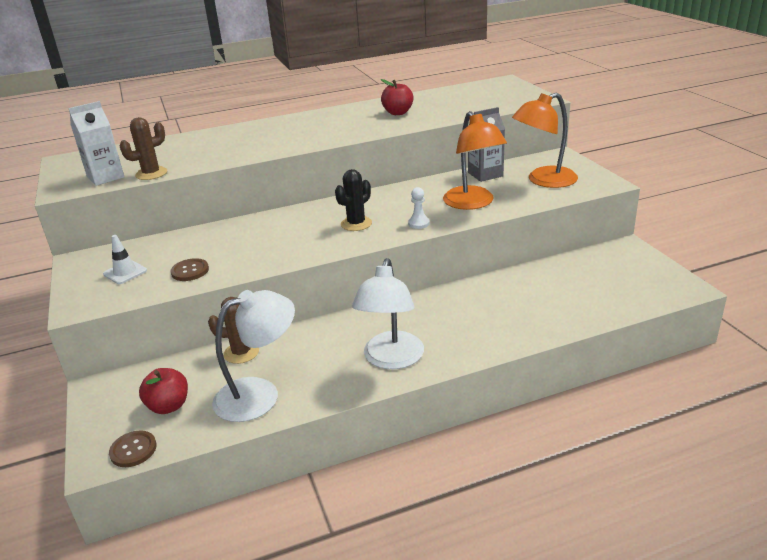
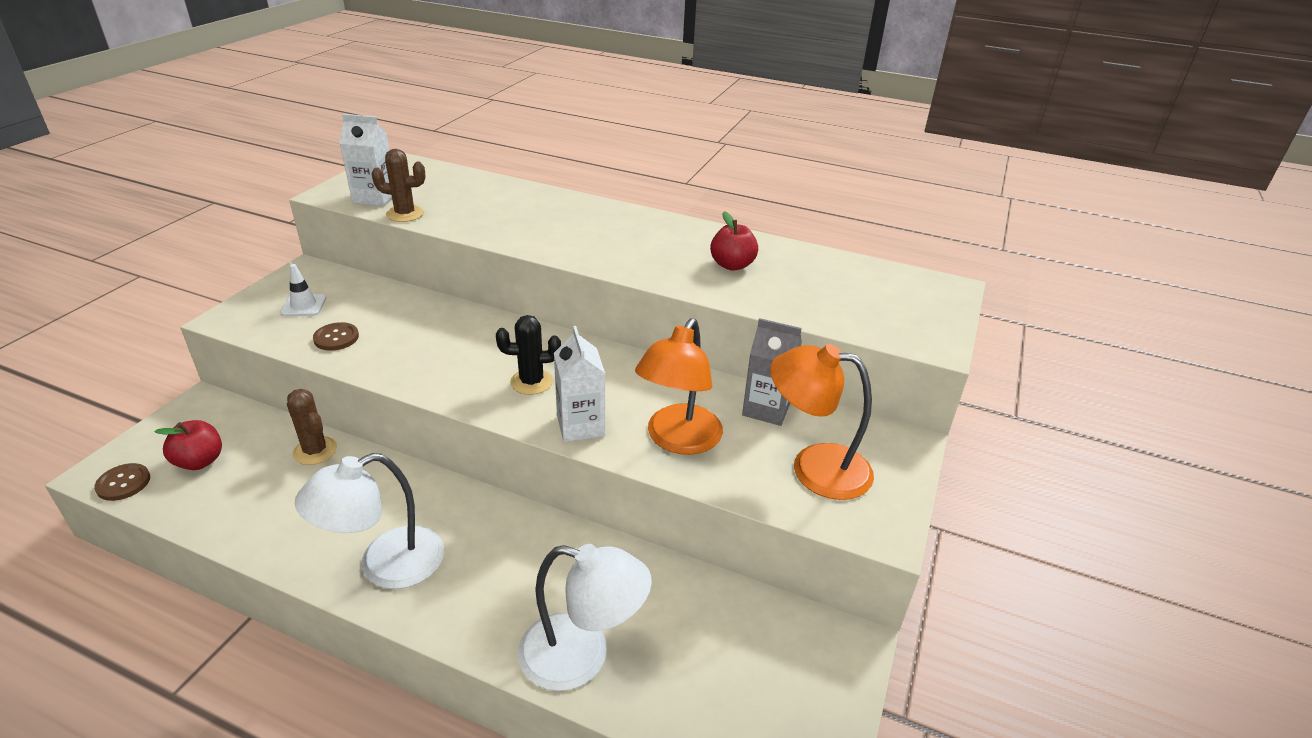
camera: 40 degrees right, 5 degrees up
(259, 394) = (255, 507): white lamp -> white lamp (581, 656)
(419, 223) = (580, 425): white pawn -> white carton

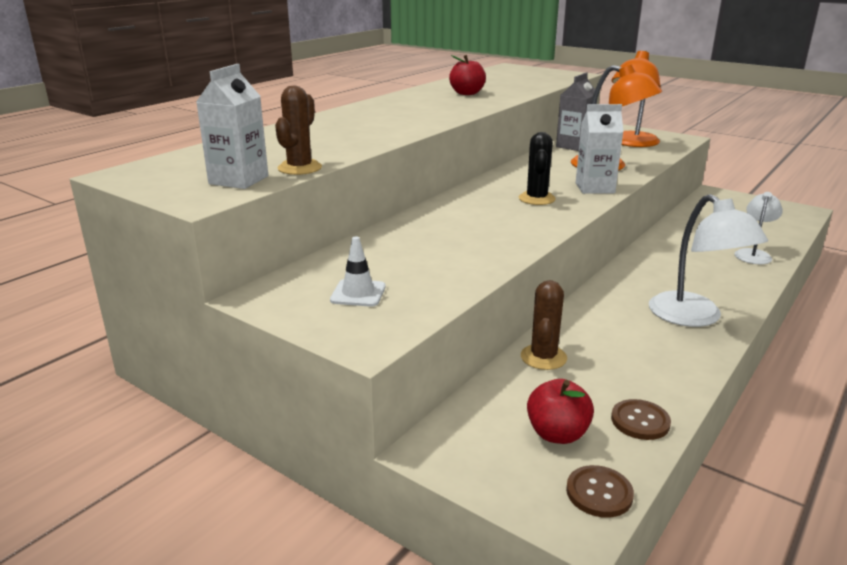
camera: 75 degrees left, 10 degrees down
(315, 451) = (543, 357): brown cactus -> brown cactus turned 45 degrees counterclockwise
(336, 338) = (441, 273): brown button -> brown button (640, 421)
(581, 656) = (753, 254): white lamp -> white lamp, size x0.59

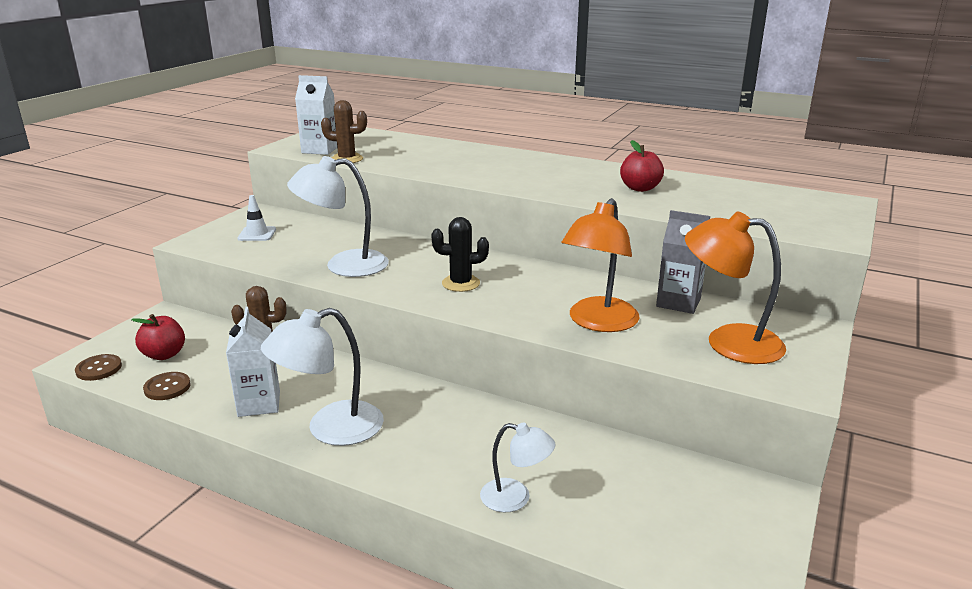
camera: 80 degrees right, 0 degrees up
(484, 243) = (344, 265): none -> white lamp
(594, 188) = (507, 312): white carton -> white carton (259, 403)

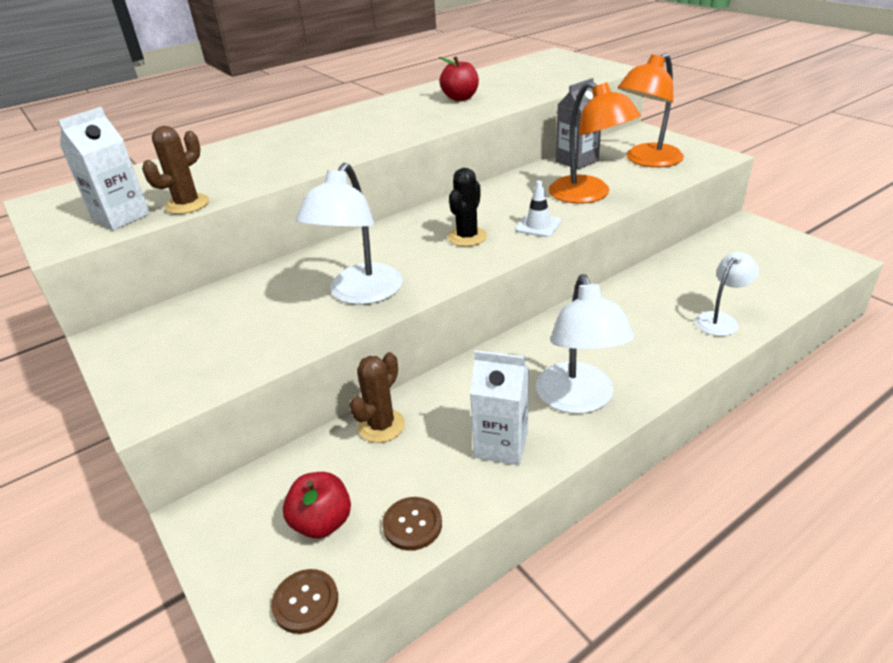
camera: 60 degrees left, 10 degrees up
(257, 234) = (192, 345): white traffic cone -> white traffic cone (538, 226)

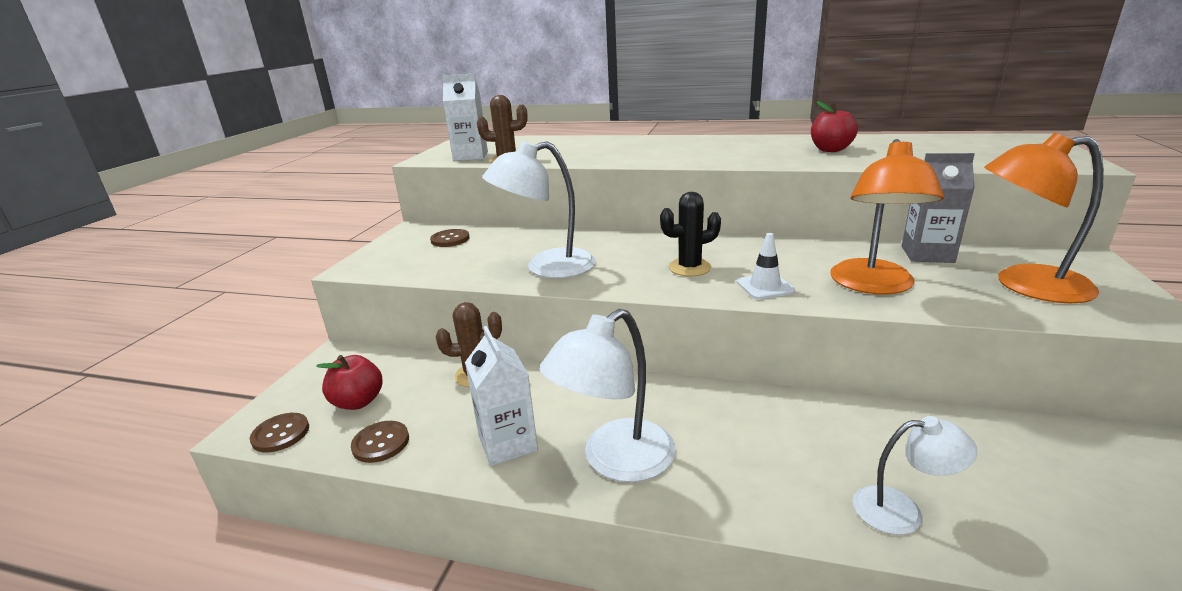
camera: 50 degrees right, 10 degrees down
(192, 323) = (450, 239): none -> brown button

